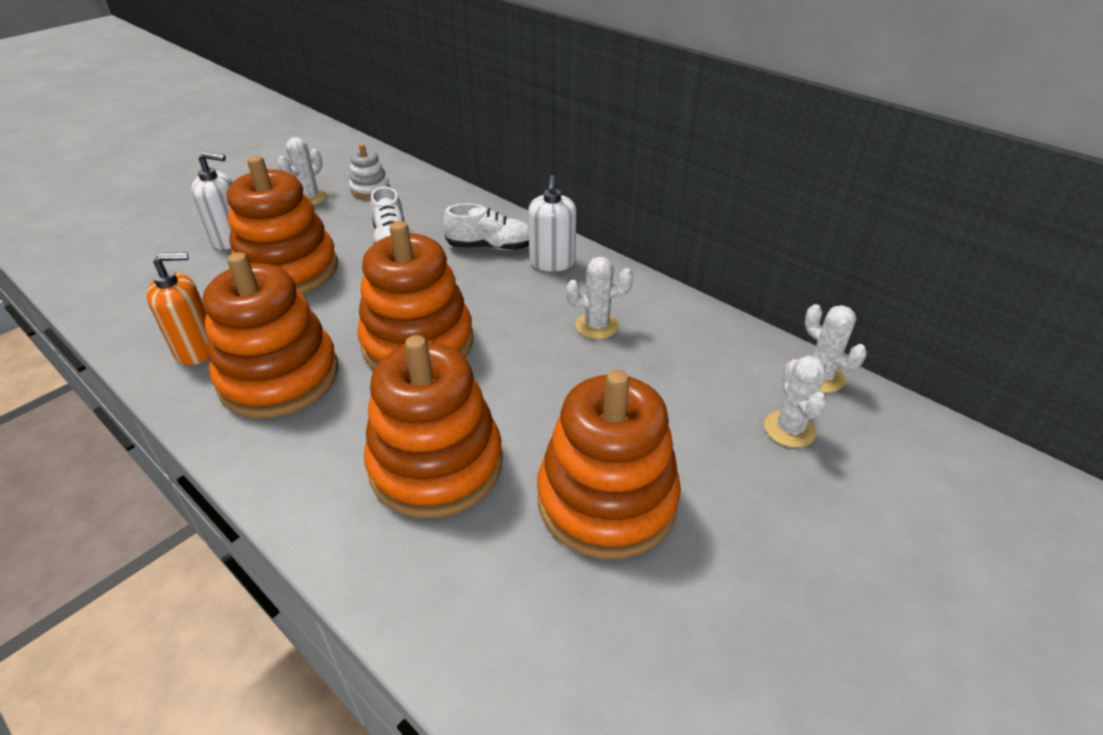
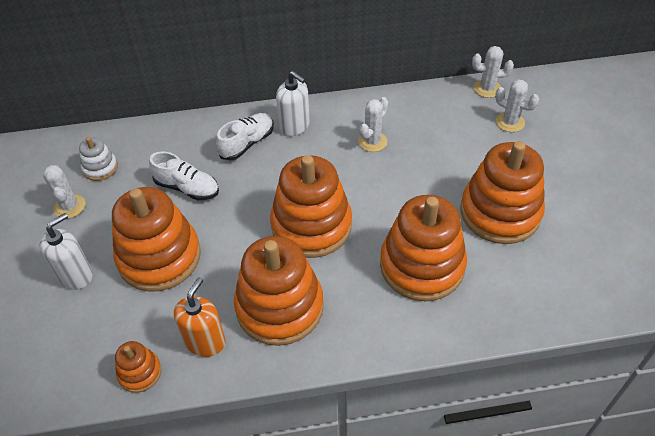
camera: 50 degrees left, 10 degrees up
(133, 328) = (139, 372): none -> orange stacking toy

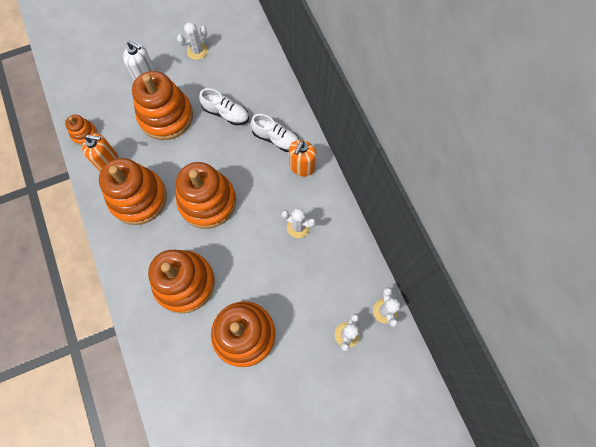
camera: 75 degrees right, 20 degrees up
(100, 168) = (233, 55): white stacking toy -> none
(187, 188) = (226, 113): white shoe -> white shoe turned 75 degrees counterclockwise
(294, 126) = (302, 167): white soap dispenser -> orange soap dispenser

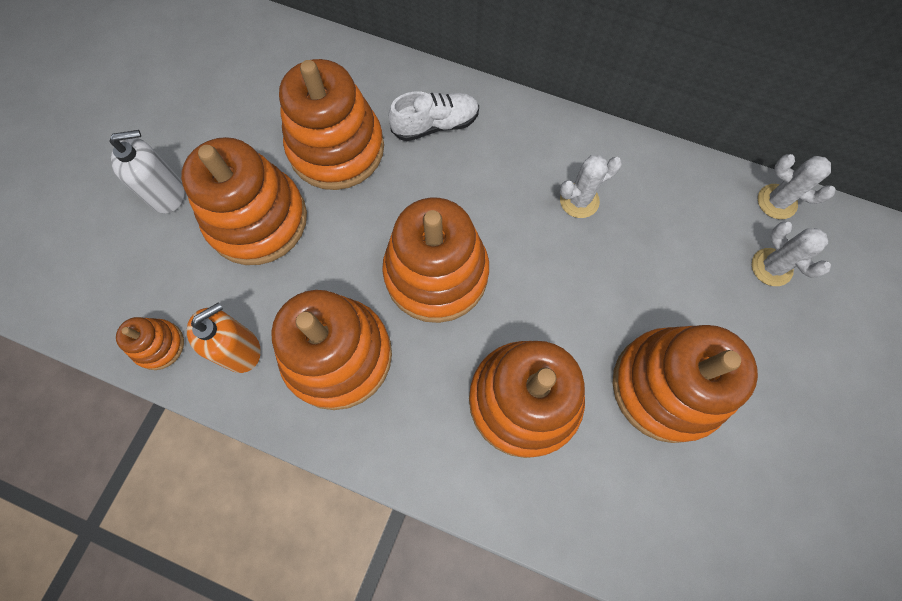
camera: 45 degrees left, 0 degrees up
(197, 51) = (209, 106): white cactus -> none
(226, 113) = (336, 148): white shoe -> orange stacking toy
(302, 167) = (503, 130): orange soap dispenser -> none

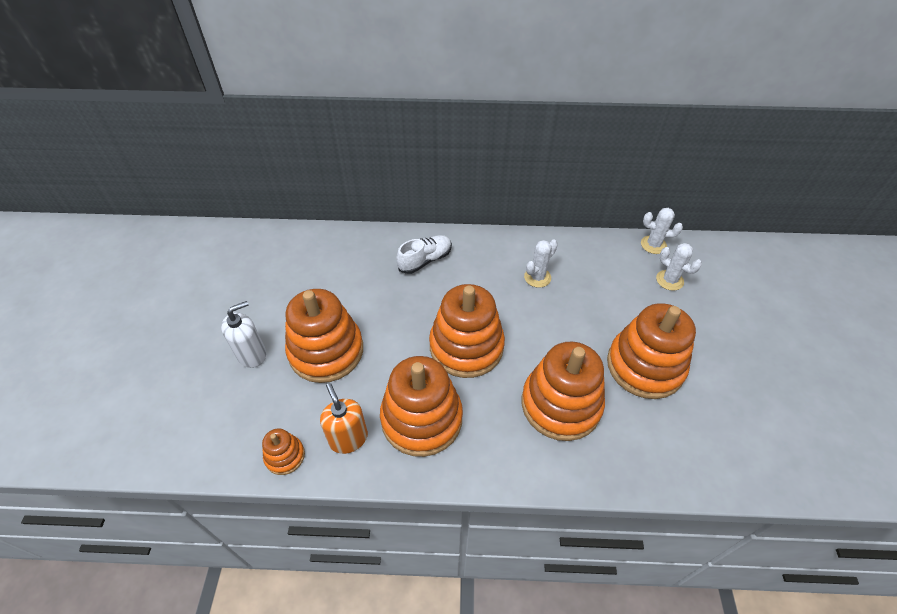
camera: 20 degrees left, 20 degrees down
(240, 349) = (348, 438): orange soap dispenser -> orange soap dispenser turned 60 degrees counterclockwise
(336, 148) = (364, 292): orange stacking toy -> none

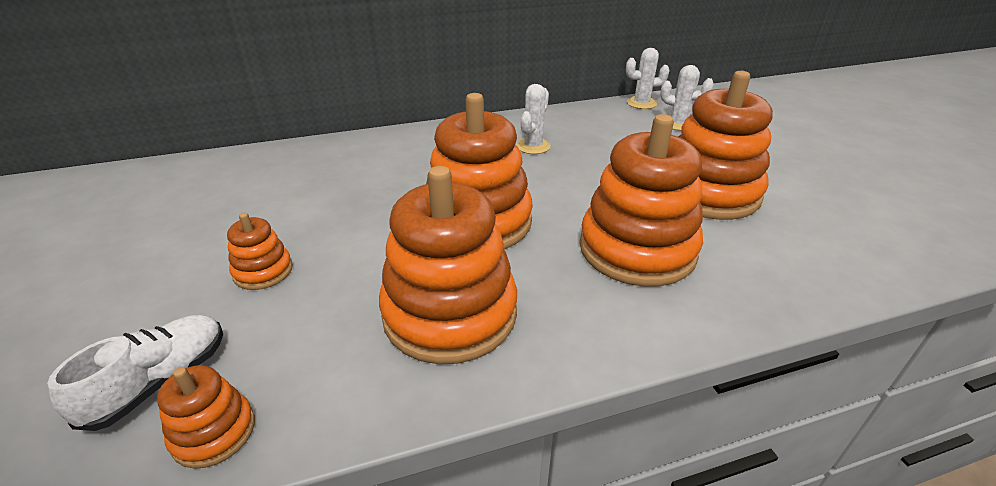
camera: 20 degrees left, 15 degrees down
(252, 354) = (126, 304): white soap dispenser -> none
(326, 351) = (263, 271): orange stacking toy -> orange stacking toy, size x0.47
(348, 438) = (334, 371): orange soap dispenser -> none
(425, 260) = (383, 157): white shoe -> white shoe (159, 382)

